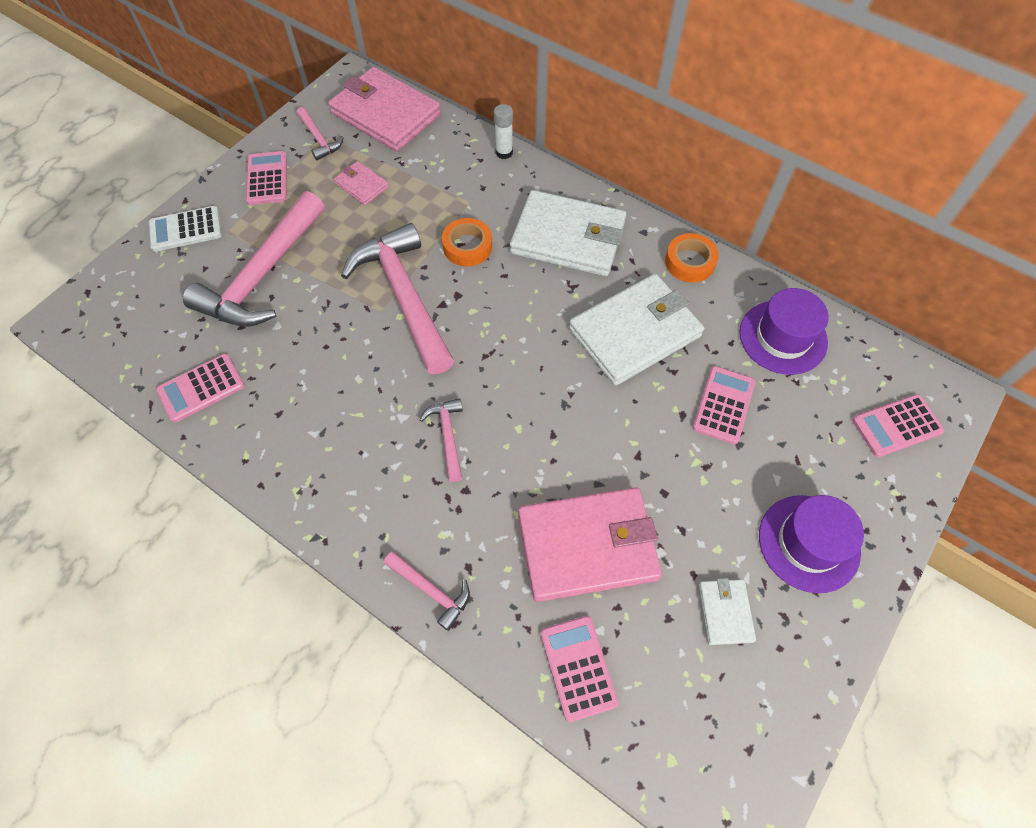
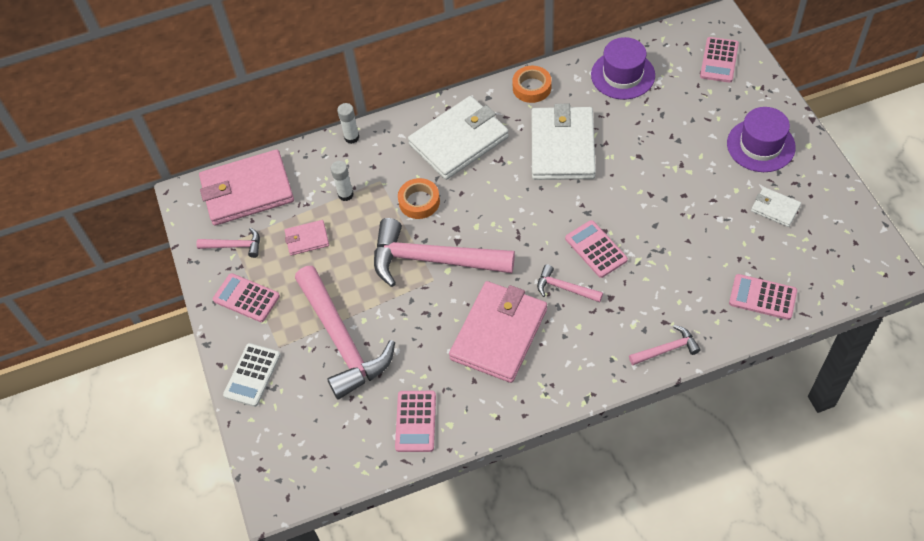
camera: 50 degrees left, 5 degrees down
(433, 185) = (345, 194): none -> white glue stick
(587, 546) = (692, 252): pink wallet -> pink wallet (499, 334)
(723, 405) = (647, 132): pink calculator -> pink calculator (595, 249)

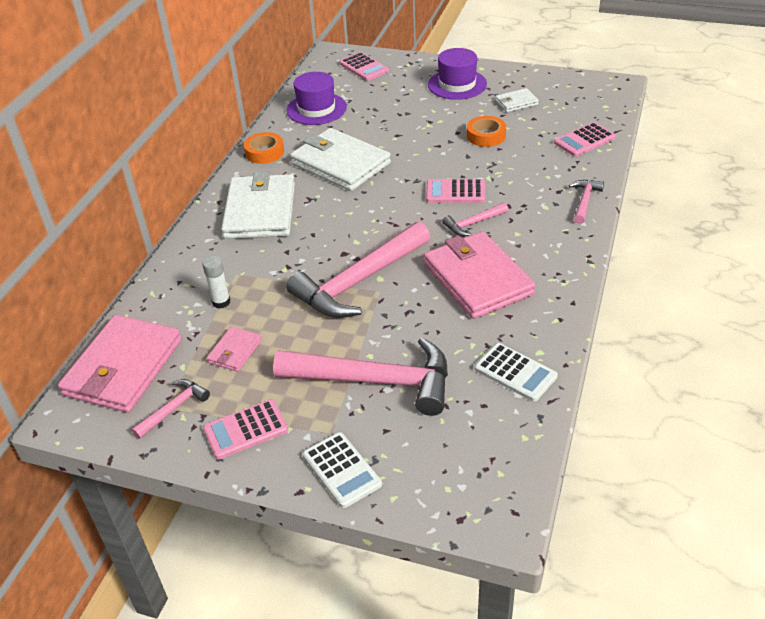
camera: 55 degrees left, 15 degrees down
(351, 137) = (166, 269): white glue stick -> none
(416, 421) = (515, 372): pink calculator -> white calculator
(419, 202) = (289, 261): orange tape -> orange tape (486, 136)

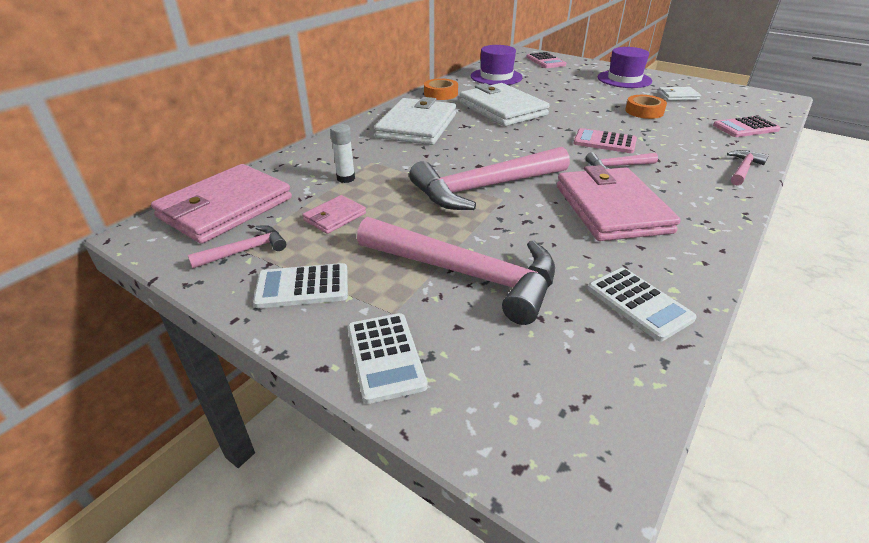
camera: 15 degrees right, 5 degrees down
(246, 430) = (302, 287): pink calculator -> white calculator

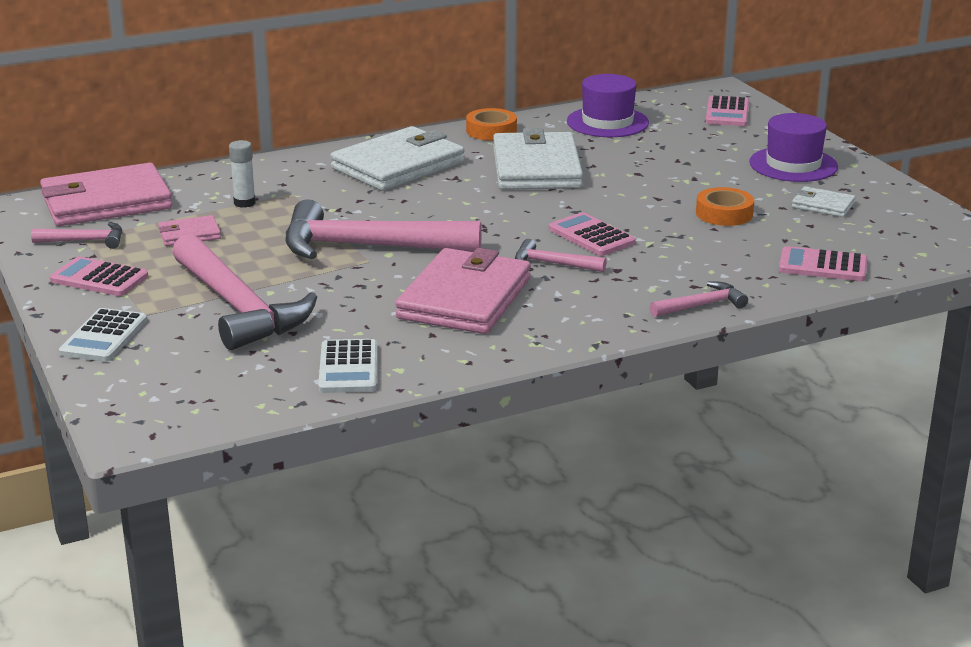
camera: 30 degrees right, 10 degrees down
(302, 287) = (99, 278): white calculator -> pink calculator

